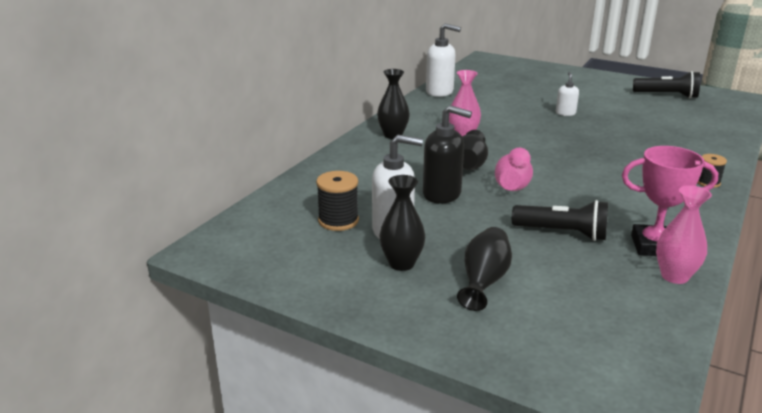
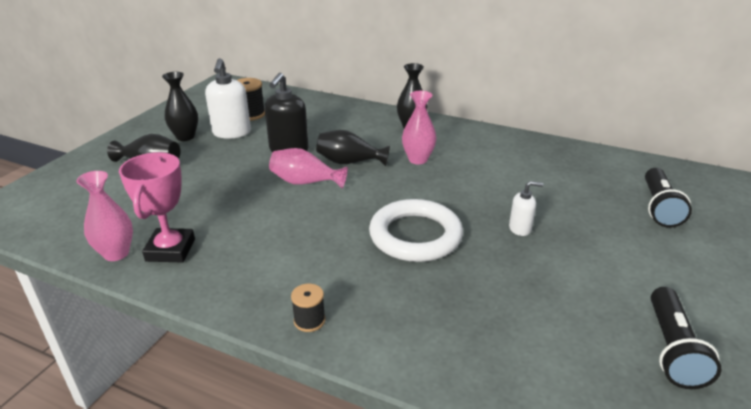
camera: 85 degrees right, 5 degrees up
(440, 92) = (548, 147): white soap dispenser -> none
(562, 233) = (209, 202): black flashlight -> black flashlight (659, 207)
(587, 145) = (415, 236): none -> white ring

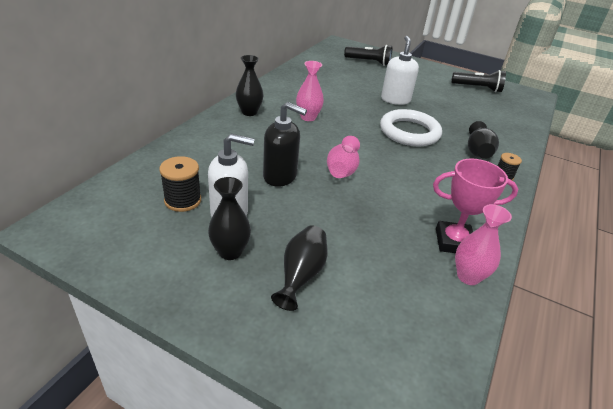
camera: 90 degrees left, 5 degrees up
(349, 162) = (309, 146): black vase -> black vase (477, 152)
(520, 228) = (395, 100): white soap dispenser -> white soap dispenser, size x1.82

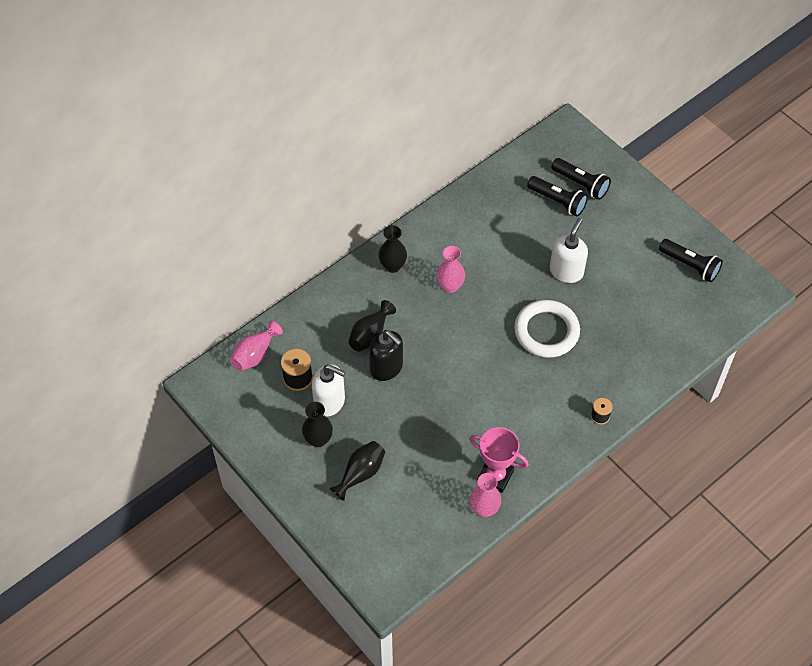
camera: 25 degrees right, 20 degrees up
(342, 170) = (446, 372): pink vase -> pink vase (255, 354)
(359, 70) = (558, 201): none -> black flashlight
(477, 152) = (600, 377): black vase -> black vase (370, 335)

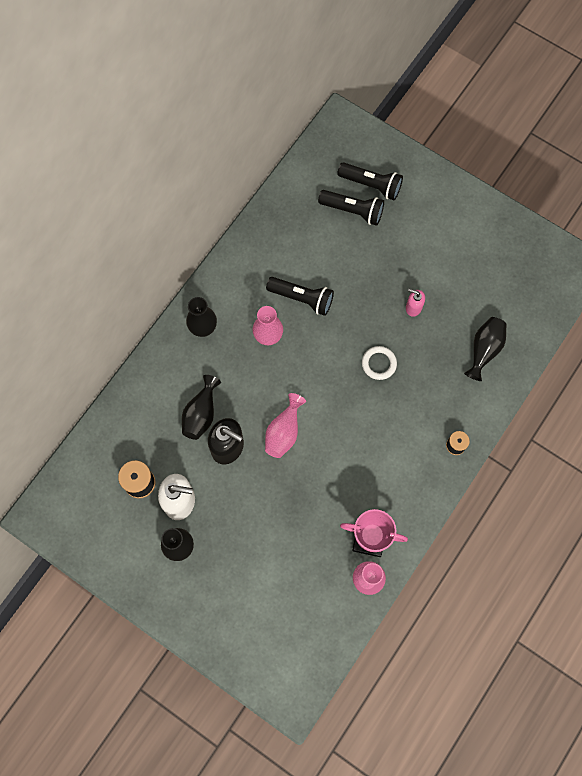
camera: 15 degrees left, 15 degrees up
(255, 354) = (87, 467): pink vase -> pink vase (284, 432)
(360, 473) = (233, 574): black vase -> black vase (484, 350)
(546, 331) = (379, 364): white ring -> white ring, size x0.51
(566, 271) = (381, 290): white soap dispenser -> none
(592, 292) = (413, 307): none -> pink soap dispenser
(690, 265) = (503, 252): black flashlight -> black flashlight (302, 298)

